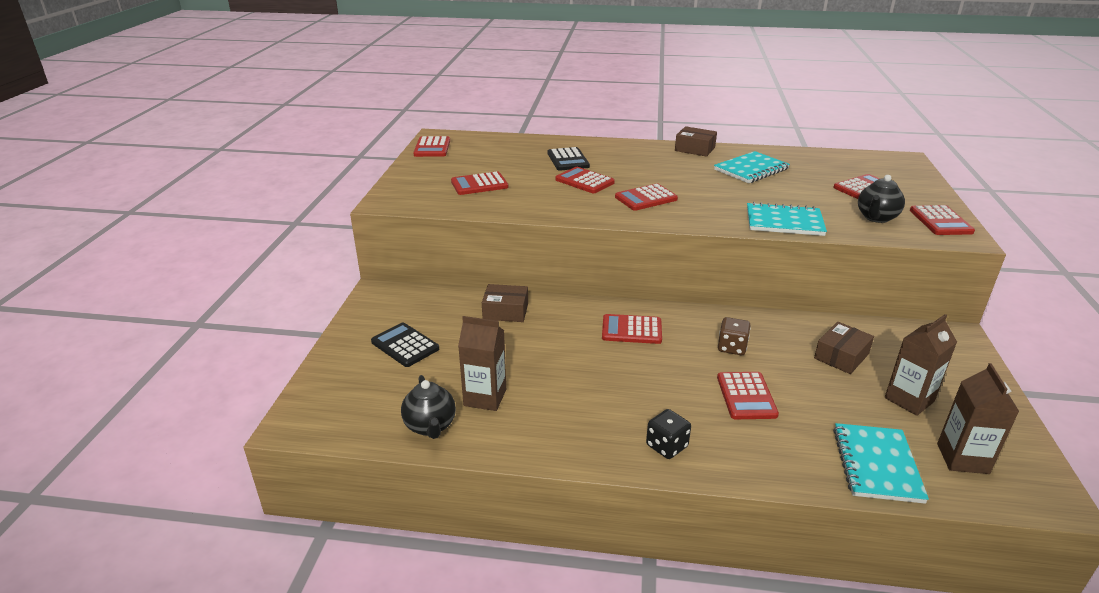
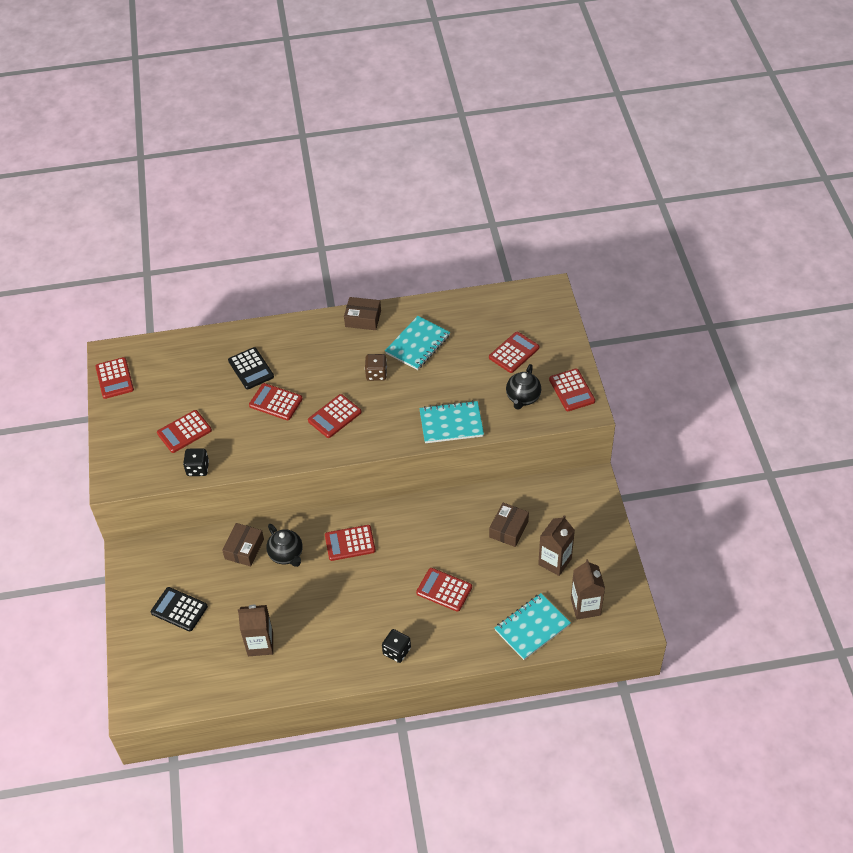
camera: 15 degrees left, 20 degrees up
(430, 426) = (232, 681): black teapot -> black teapot (286, 555)
(479, 208) = (198, 468): none -> black dice
(505, 311) = (244, 549): brown box -> brown box turned 60 degrees counterclockwise
(732, 347) = (428, 542): brown dice -> brown dice (376, 374)
(746, 396) = (444, 590): red calculator -> red calculator turned 135 degrees clockwise
(876, 464) = (532, 627): turquoise notebook -> turquoise notebook turned 60 degrees clockwise

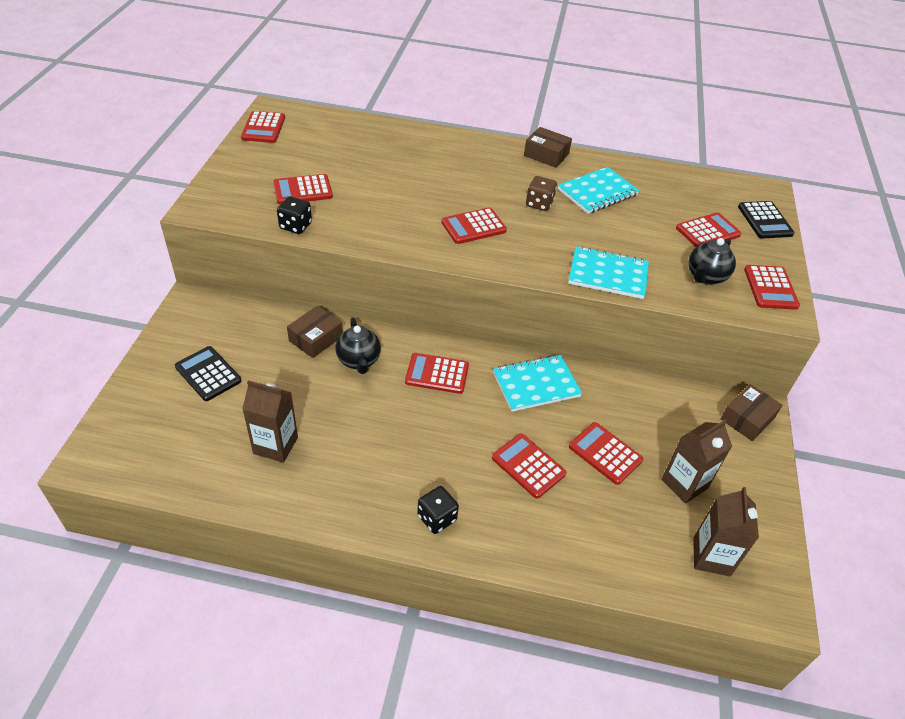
camera: 15 degrees right, 5 degrees down
(251, 369) = (405, 160): black calculator -> black calculator (765, 220)
(276, 402) = (415, 195): red calculator -> red calculator (605, 453)
(508, 529) = (635, 425): brown box -> brown box (747, 418)
(532, 627) = (628, 556): turquoise notebook -> turquoise notebook (536, 385)

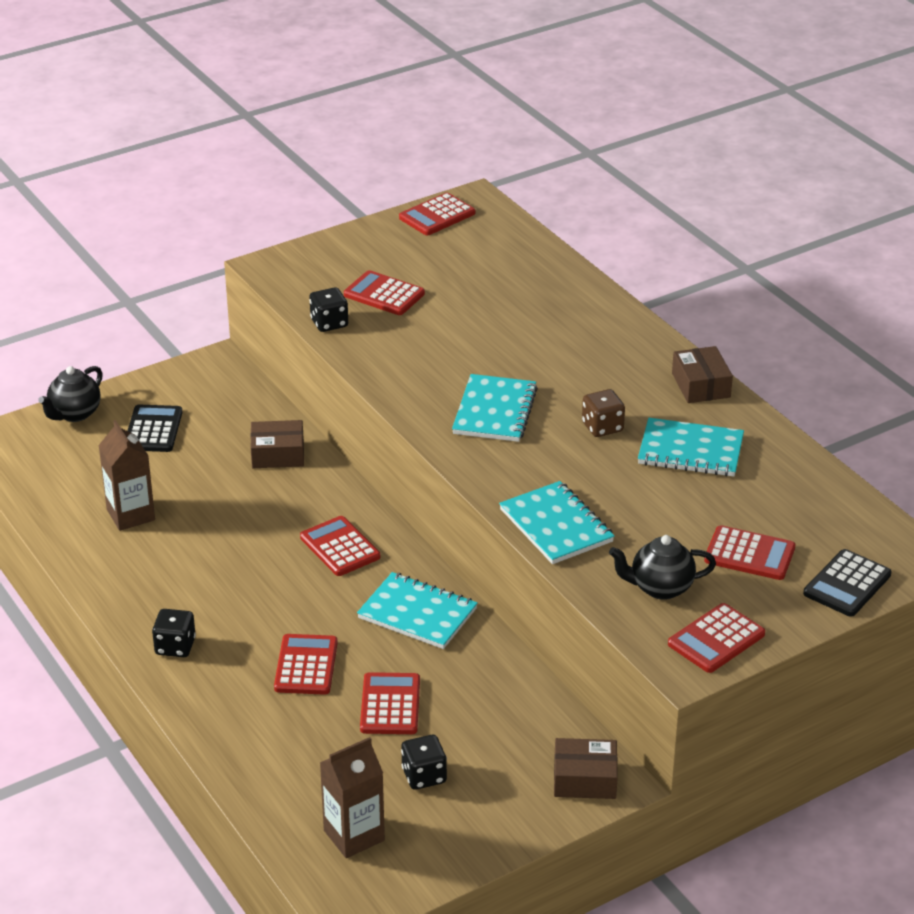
camera: 50 degrees right, 10 degrees down
(359, 361) = (287, 494): black teapot -> black teapot (74, 414)
(473, 226) = (494, 411): red calculator -> turquoise notebook
(684, 484) = (424, 776): brown carton -> black dice

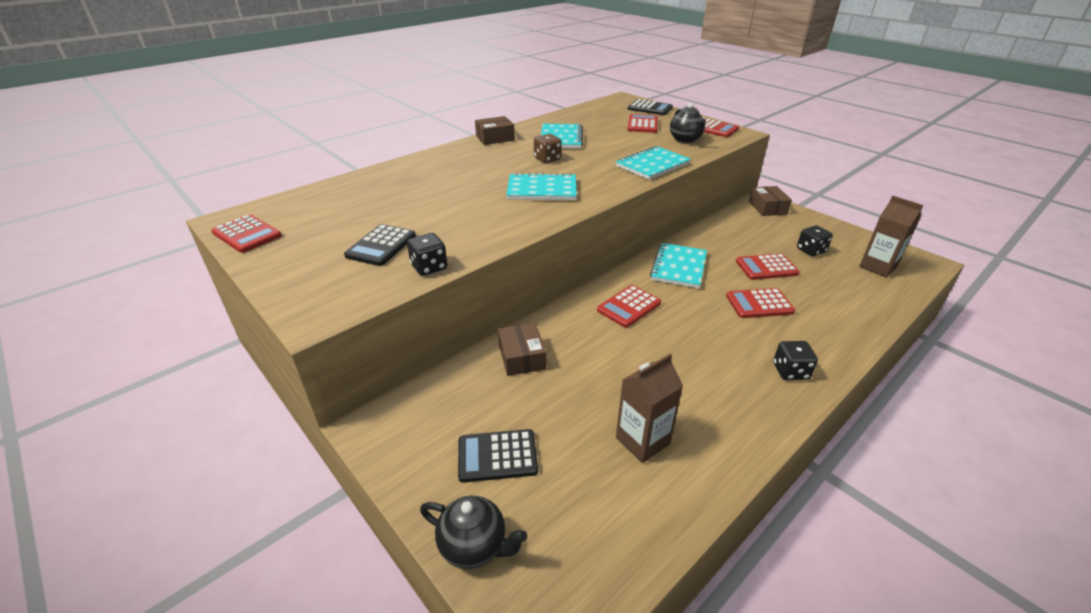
camera: 100 degrees left, 0 degrees up
(384, 294) = (381, 246): red calculator -> black calculator

